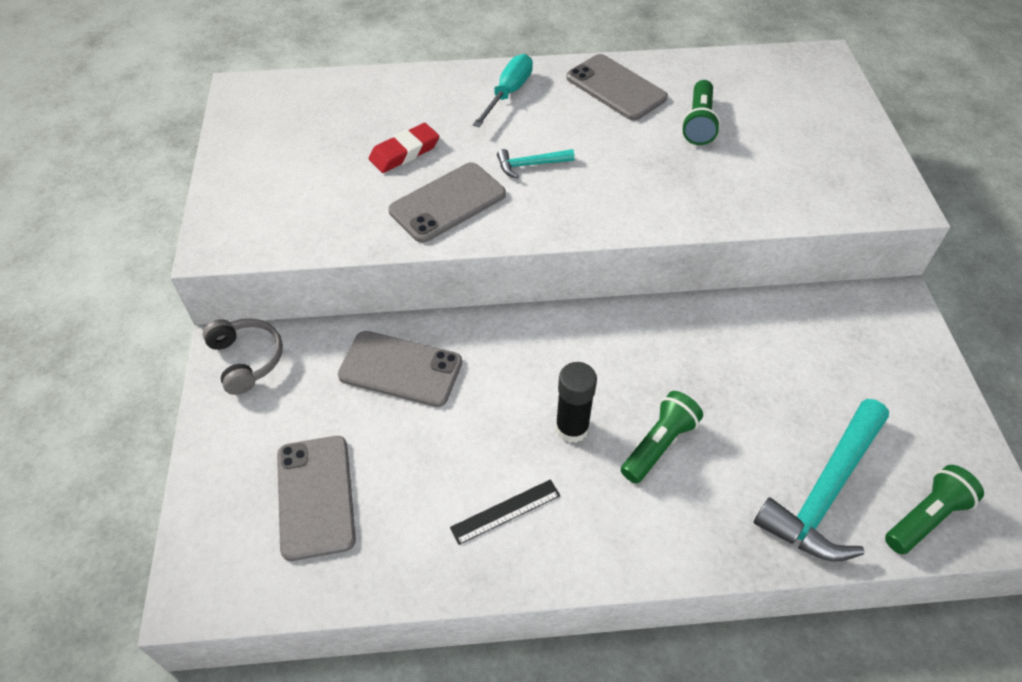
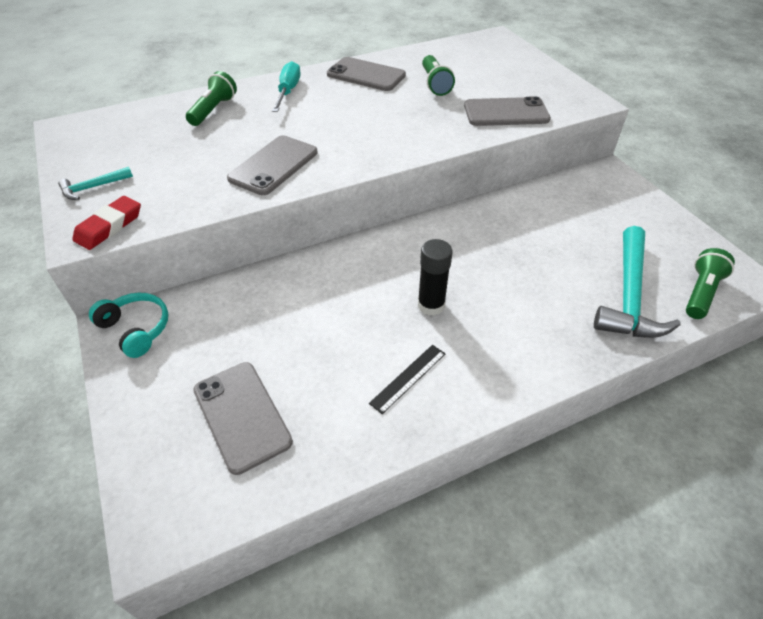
camera: 20 degrees left, 5 degrees down
(247, 359) = (136, 329): grey headphones -> turquoise headphones
(400, 369) = (275, 301): grey phone -> grey phone (506, 113)
(404, 152) = (223, 141): red eraser -> red eraser (109, 226)
(530, 165) = (327, 130): turquoise hammer -> turquoise hammer (93, 187)
(659, 444) = (500, 298): green flashlight -> green flashlight (214, 110)

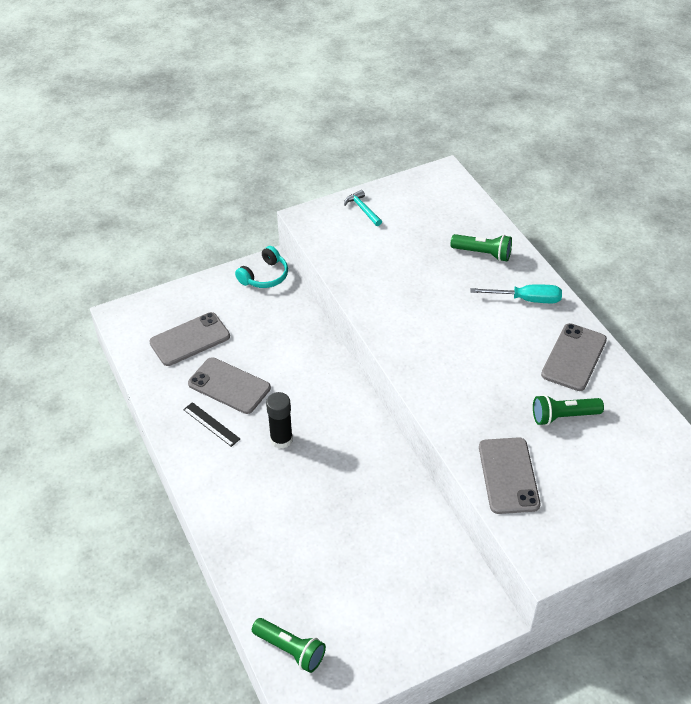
camera: 90 degrees right, 0 degrees up
(109, 226) = (317, 228): red eraser -> none
(274, 165) = (397, 303): grey phone -> grey phone (229, 386)
(629, 295) = (288, 586): turquoise hammer -> none

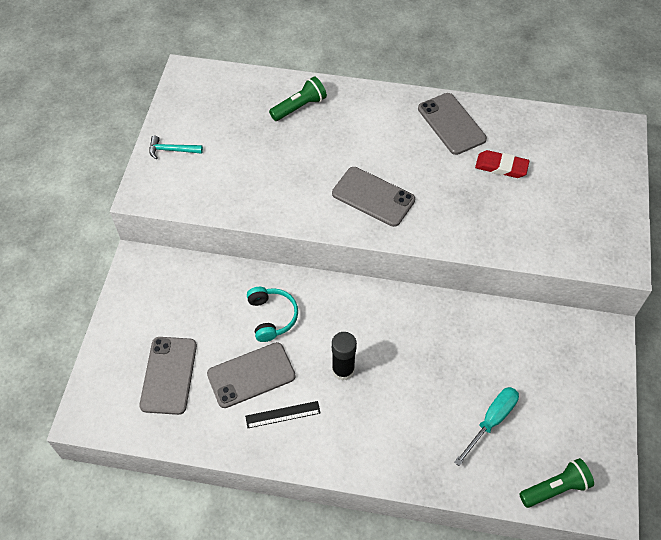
camera: 55 degrees left, 10 degrees up
(265, 276) = (148, 272): turquoise headphones -> turquoise headphones (272, 317)
(508, 475) = (531, 235): grey phone -> grey phone (373, 196)
(526, 299) = (371, 113): turquoise screwdriver -> turquoise screwdriver (491, 421)
(563, 416) = (501, 167): green flashlight -> red eraser

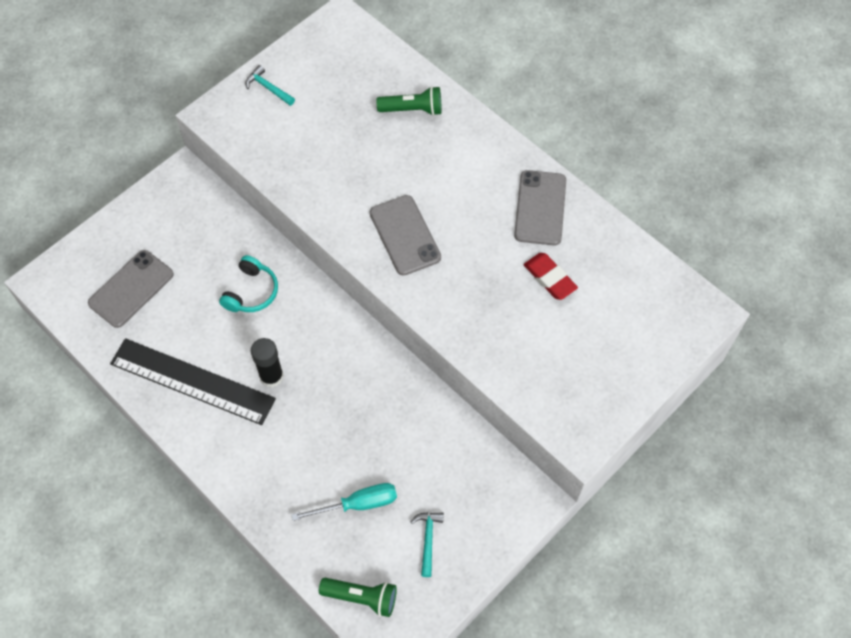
camera: 35 degrees right, 5 degrees up
(251, 375) = (194, 331): grey phone -> none
(283, 414) = (192, 381): black ruler -> black ruler, size x2.26
(563, 412) = (428, 540): none -> turquoise hammer

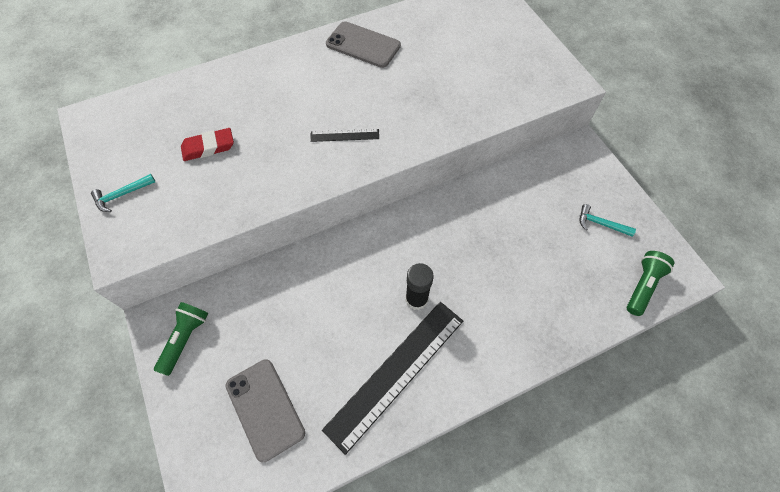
camera: 70 degrees left, 0 degrees up
(251, 292) = (322, 292): turquoise headphones -> none
(358, 504) = (559, 264): turquoise screwdriver -> none
(405, 235) = (344, 135): grey phone -> black ruler
(413, 110) = (222, 94): green flashlight -> green flashlight (185, 339)
(549, 278) = (428, 58): red eraser -> red eraser (208, 147)

